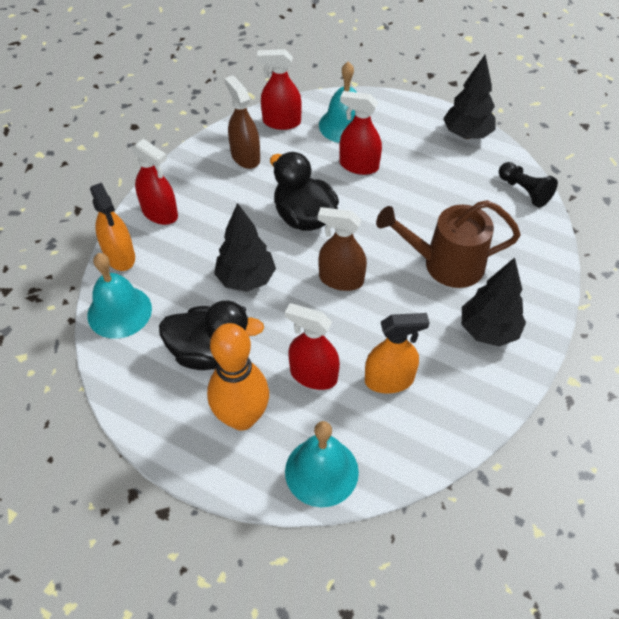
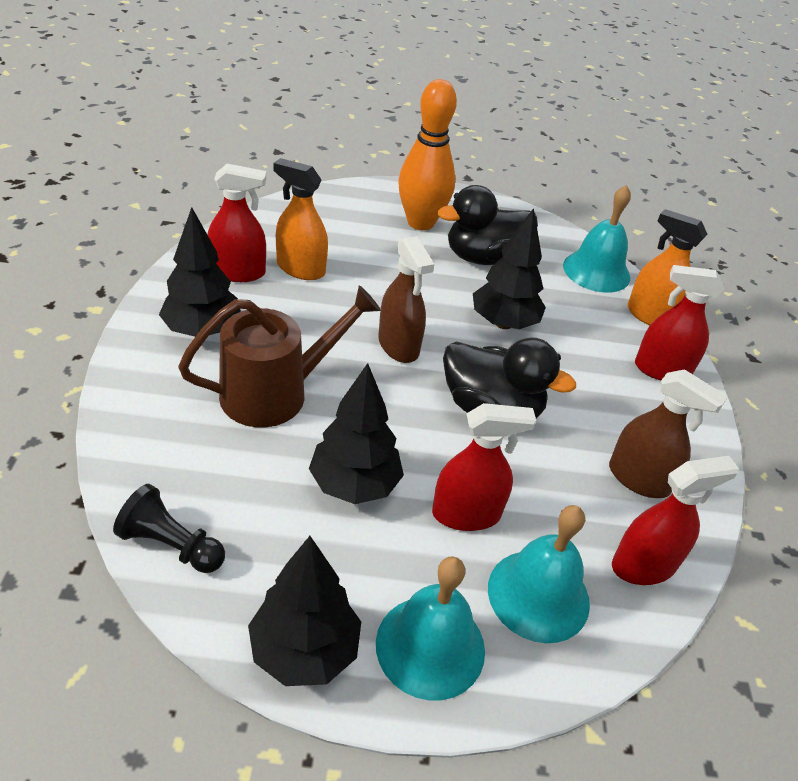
camera: 150 degrees right, 10 degrees down
(313, 375) = (377, 259): red spray bottle -> red spray bottle (238, 272)
(321, 471) = (332, 204): turquoise bell -> turquoise bell (430, 646)
(341, 279) = (398, 345): brown spray bottle -> brown spray bottle turned 75 degrees clockwise
(389, 380) = (300, 269): orange spray bottle -> orange spray bottle turned 60 degrees clockwise
(415, 195) = (354, 485): none -> black tree

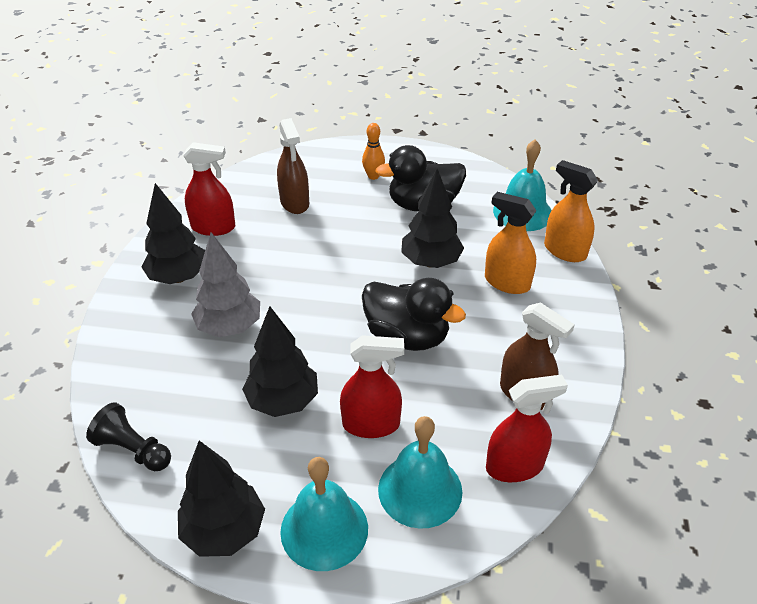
camera: 10 degrees right, 0 degrees up
(275, 393) = (229, 327): brown watering can -> grey tree
(300, 269) = (265, 222): orange spray bottle -> orange spray bottle (507, 282)
(398, 345) = (337, 285): brown spray bottle -> brown spray bottle (295, 202)
(420, 222) = (373, 176): orange bowling pin -> orange bowling pin, size x0.48
(661, 370) = (564, 299): red spray bottle -> none

